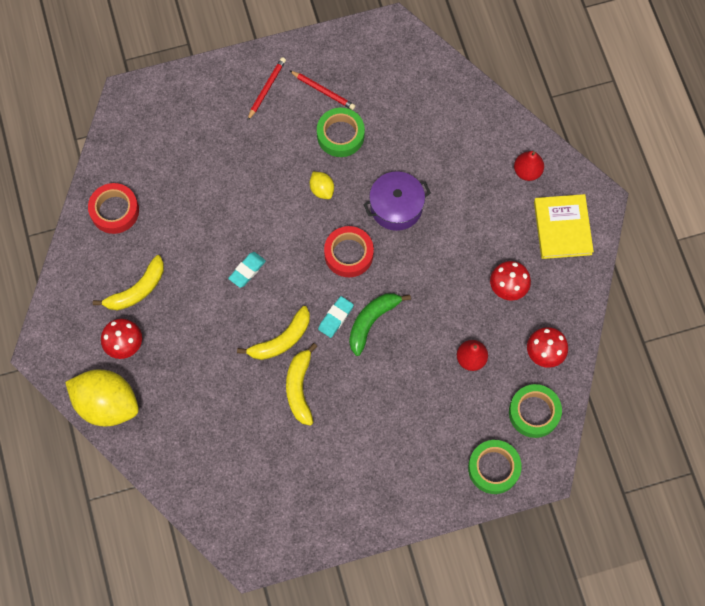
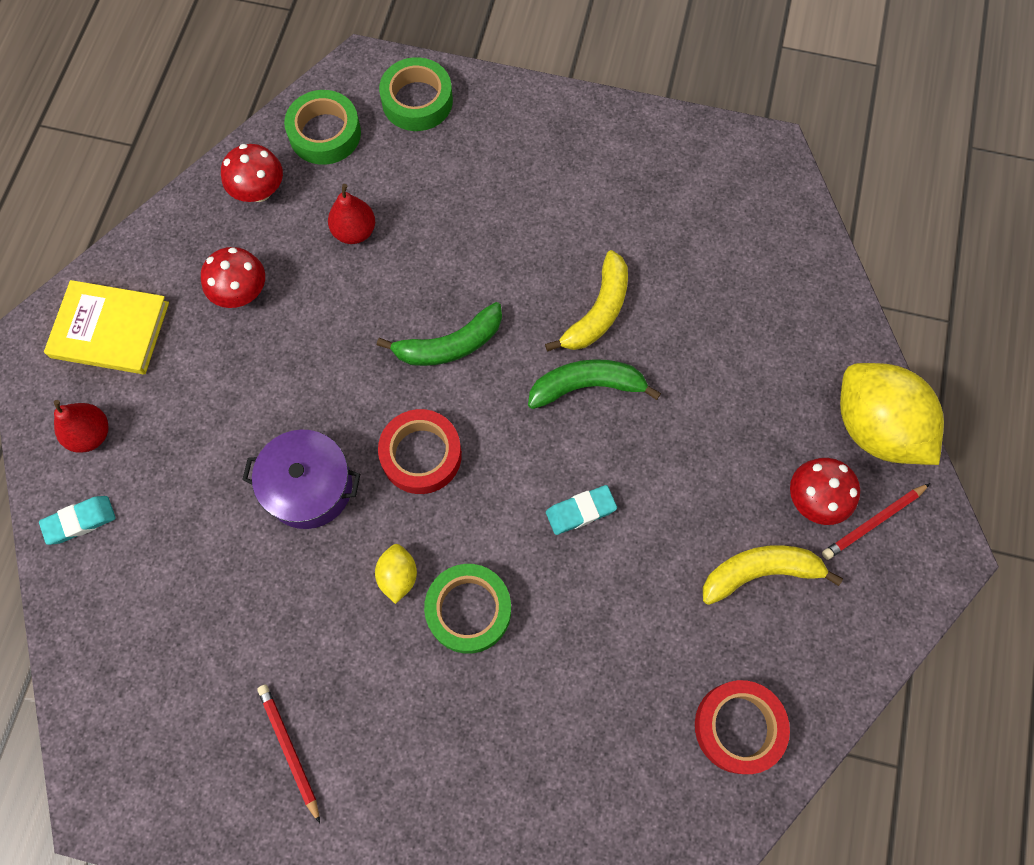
camera: 150 degrees left, 0 degrees up
(267, 89) = (376, 811): red pencil -> red pencil (872, 522)
(281, 340) = (587, 386): yellow banana -> green banana
(335, 318) = (495, 376): turquoise eraser -> turquoise eraser (80, 521)
(340, 135) = (313, 652): green tape -> green tape (468, 610)
(562, 228) = (110, 330): yellow book -> yellow book turned 75 degrees clockwise

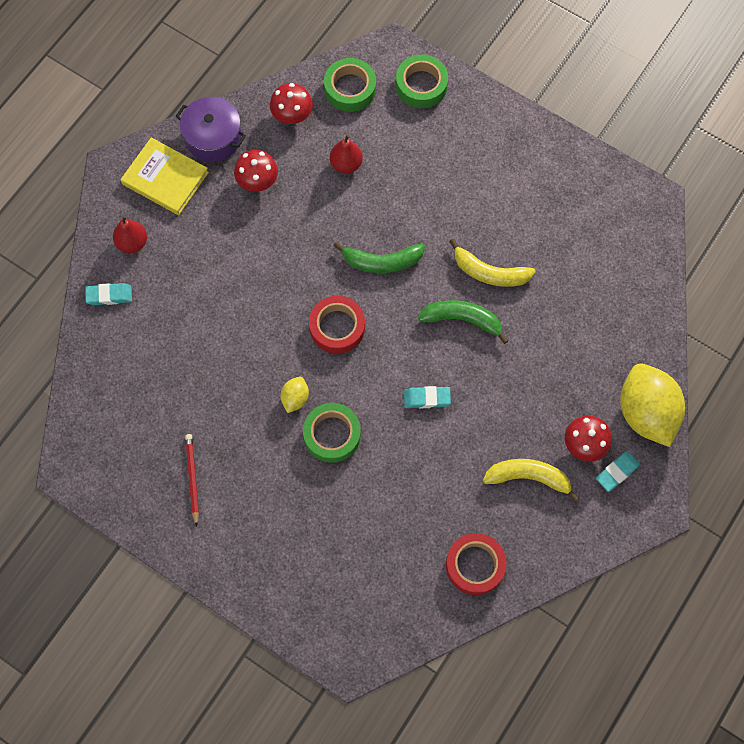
camera: 20 degrees right, 0 degrees up
(309, 486) = (258, 323): purple pot -> purple pot (213, 137)
(598, 311) = (489, 272): yellow banana -> yellow banana turned 60 degrees clockwise
(872, 522) = (617, 472): red pencil -> turquoise eraser

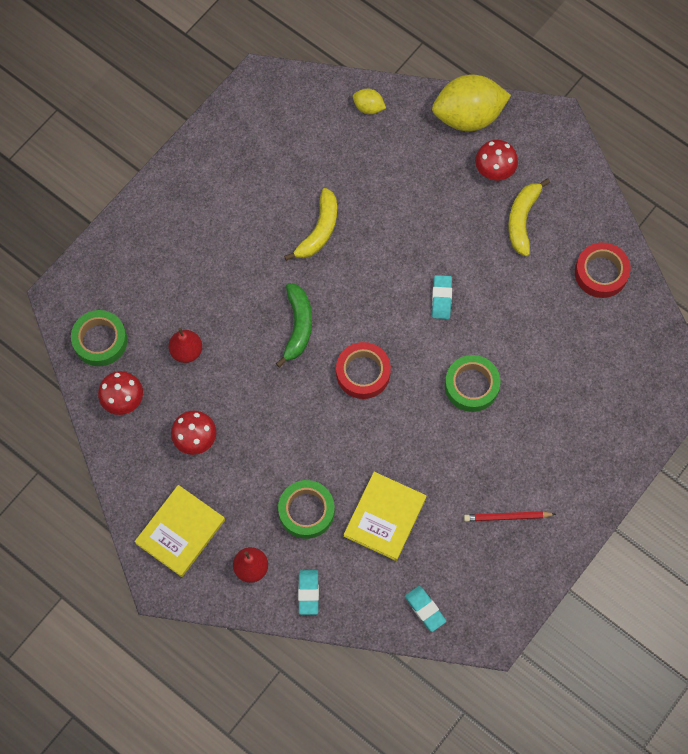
camera: 85 degrees left, 0 degrees up
(187, 359) = (385, 517): none -> yellow book
(213, 137) = (138, 480): purple pot -> none
(295, 398) = (433, 417): yellow lemon -> yellow lemon (368, 107)
(421, 85) = (106, 272): green tape -> green tape (306, 511)
(462, 319) = (365, 259): green banana -> none
(617, 472) = (521, 147): turquoise eraser -> turquoise eraser (425, 609)

